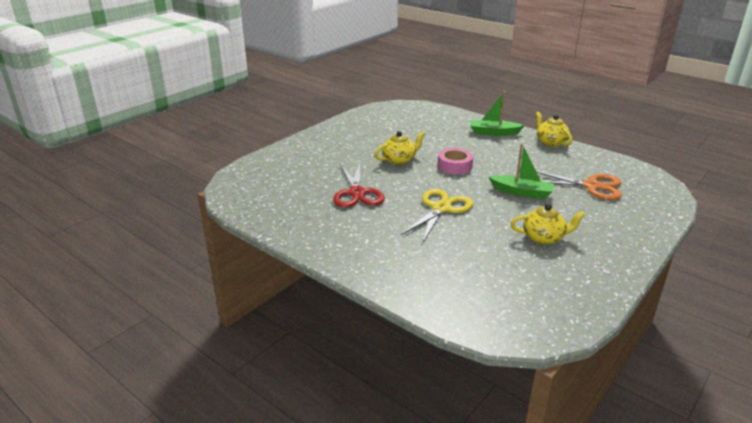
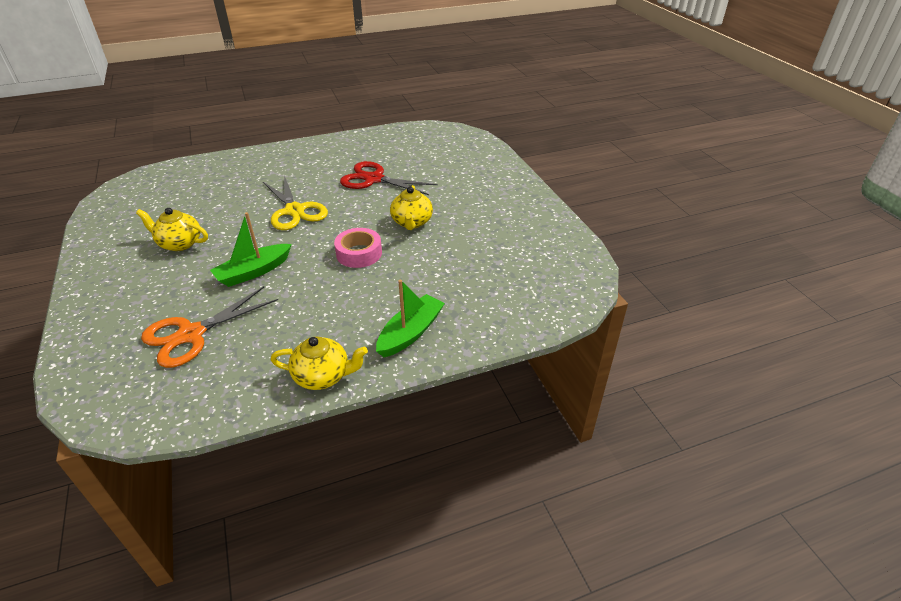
camera: 120 degrees right, 10 degrees up
(544, 238) = (179, 243): yellow teapot -> yellow teapot turned 75 degrees clockwise

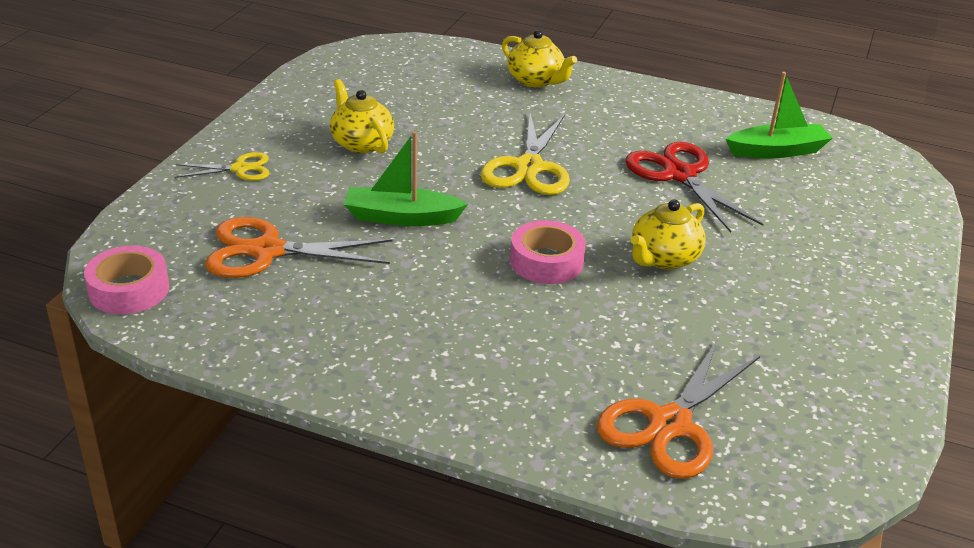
camera: 40 degrees right, 5 degrees down
(113, 297) = (240, 169): none -> yellow scissors
(120, 411) = (129, 290): none -> pink tape
(323, 376) = (342, 379): yellow teapot -> yellow teapot (536, 80)
(410, 333) = (496, 394): green boat -> green boat (777, 151)
(500, 297) = (670, 424): none -> orange scissors

